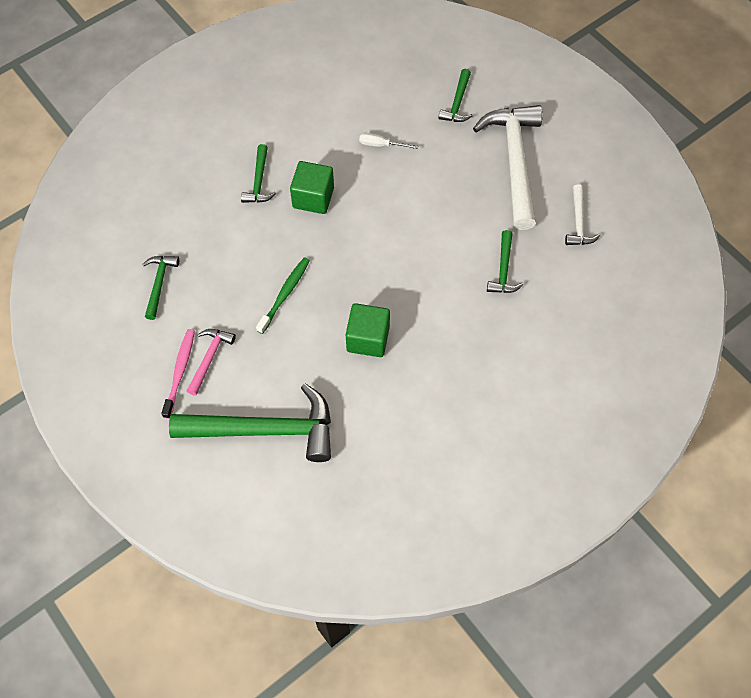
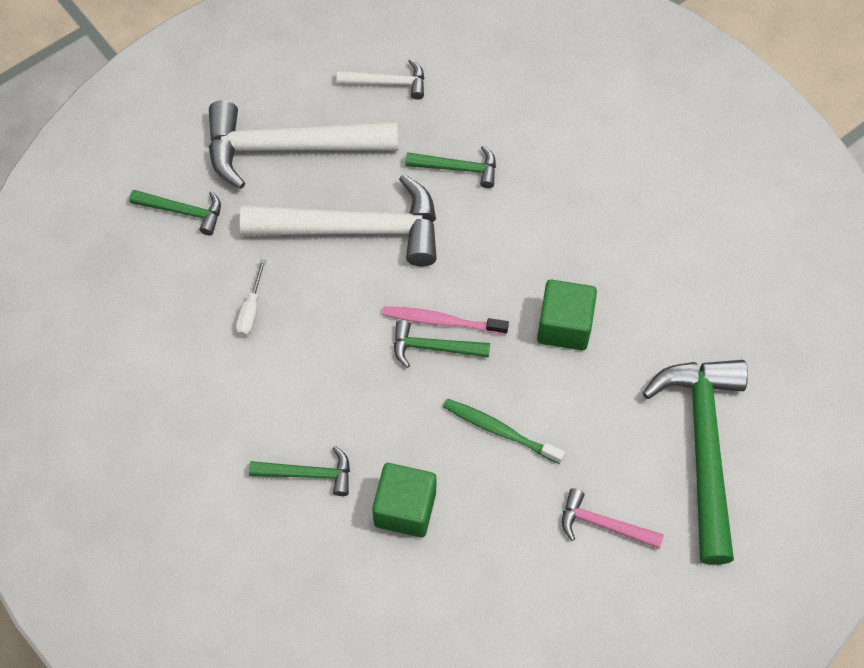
camera: 90 degrees left, 0 degrees up
(159, 283) = (485, 605): green hammer -> green hammer (433, 348)
(180, 372) = (626, 563): pink toothbrush -> pink toothbrush (441, 321)
(313, 197) = (339, 398): green cube -> green cube (405, 509)
(447, 204) = (355, 229): none -> white hammer

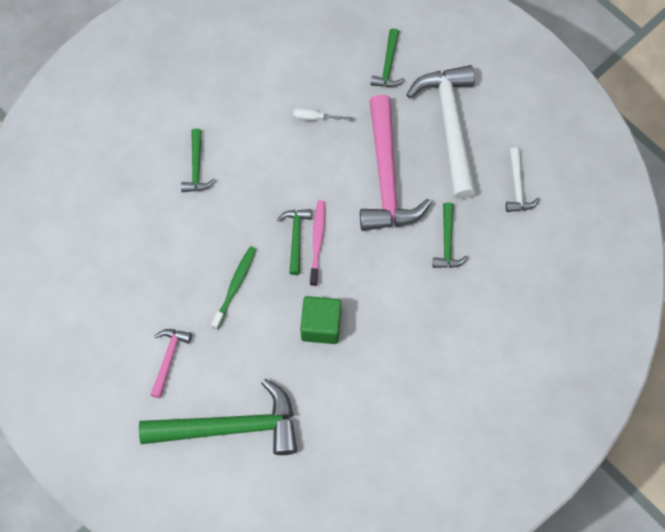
camera: 85 degrees right, 5 degrees up
(355, 229) = (386, 177): white hammer -> pink hammer
(405, 509) = (175, 229): green cube -> none

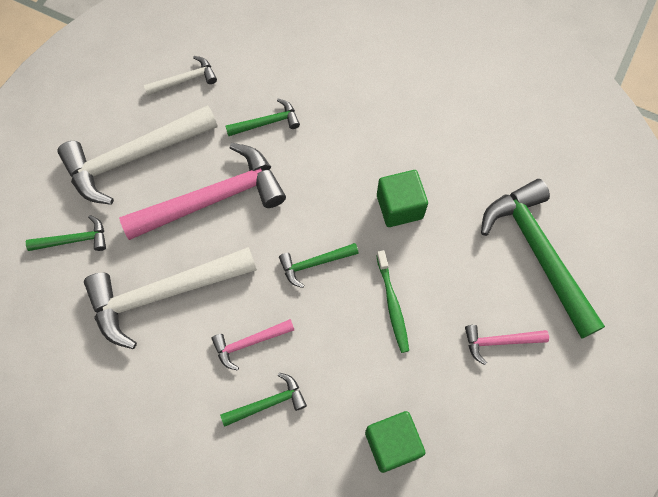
camera: 110 degrees left, 0 degrees up
(127, 244) = (392, 444): none -> green cube
(235, 286) = (392, 305): green toothbrush -> green toothbrush turned 105 degrees counterclockwise
(249, 168) = (249, 343): none -> pink hammer
(315, 118) = (163, 294): white screwdriver -> white hammer
(317, 241) = (310, 241): pink toothbrush -> none

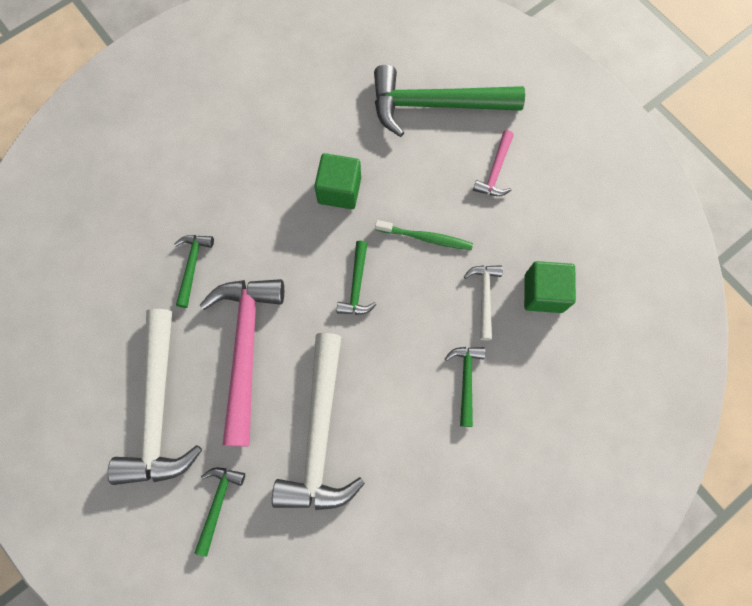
camera: 65 degrees left, 5 degrees up
(185, 80) = (99, 324): white hammer -> white hammer (484, 297)
(249, 343) = (404, 374): pink hammer -> none

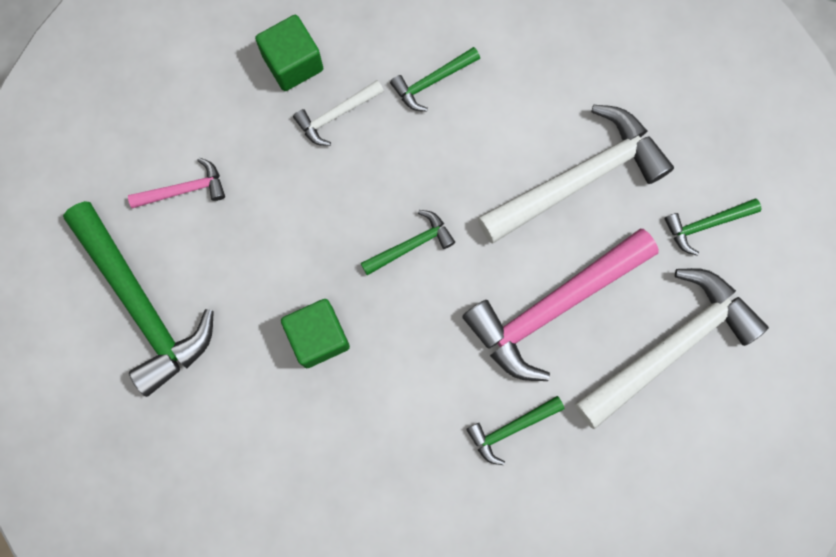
camera: 125 degrees left, 5 degrees up
(426, 238) = (311, 211): green toothbrush -> none

